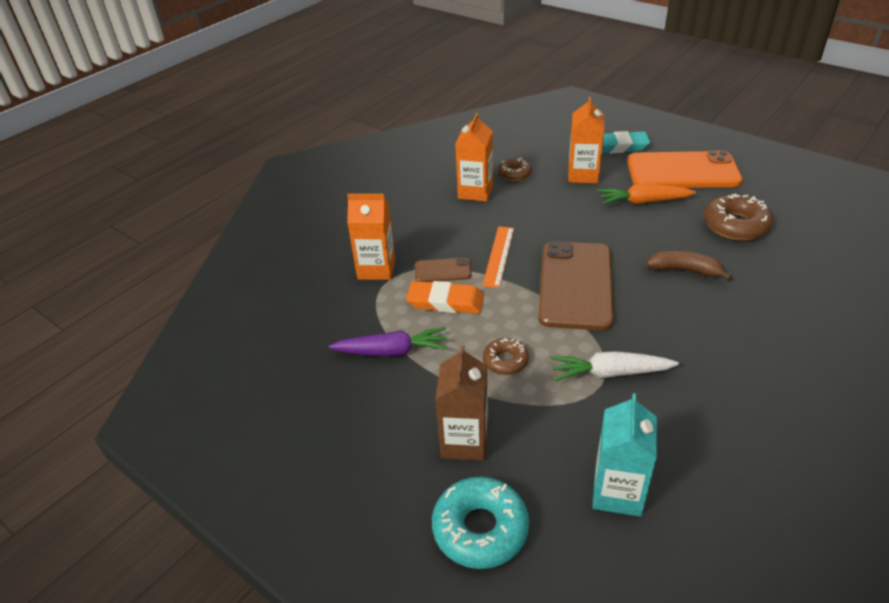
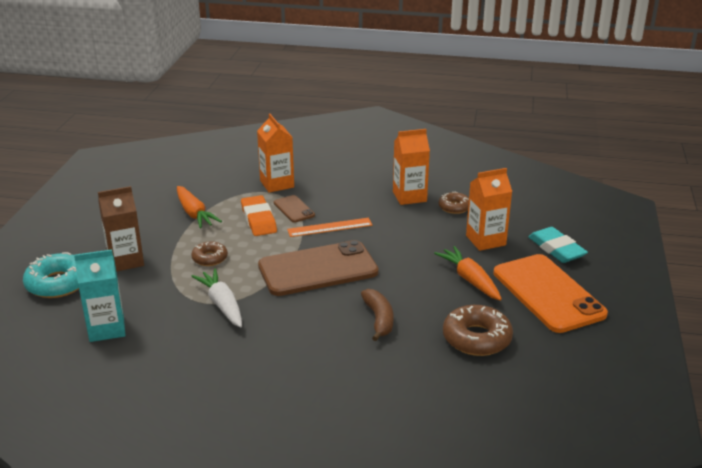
camera: 60 degrees right, 10 degrees down
(392, 351) = (194, 214): purple carrot -> orange carrot

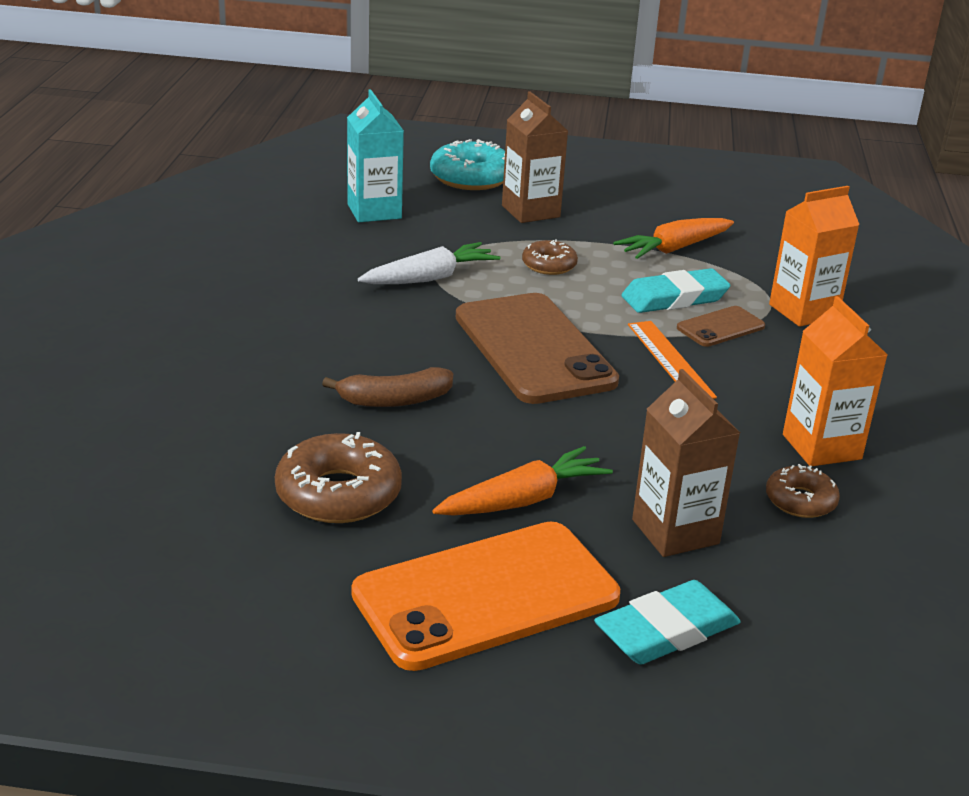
camera: 85 degrees right, 0 degrees up
(258, 219) = (674, 298): orange eraser -> turquoise eraser
(485, 240) = (675, 531): orange carton -> brown carton

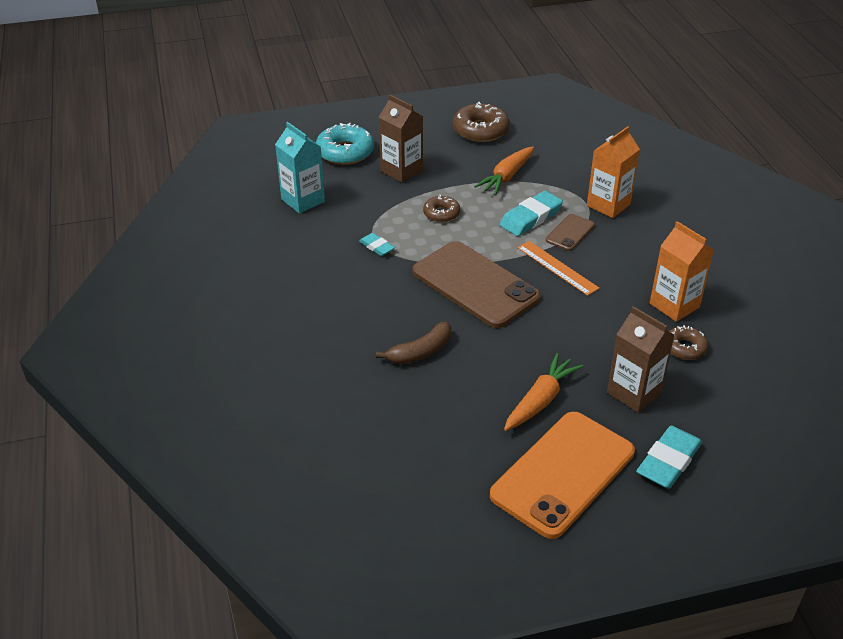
camera: 20 degrees left, 10 degrees up
(338, 493) = (435, 433): brown donut -> brown donut (480, 130)
(430, 278) = (377, 247): white carrot -> turquoise eraser

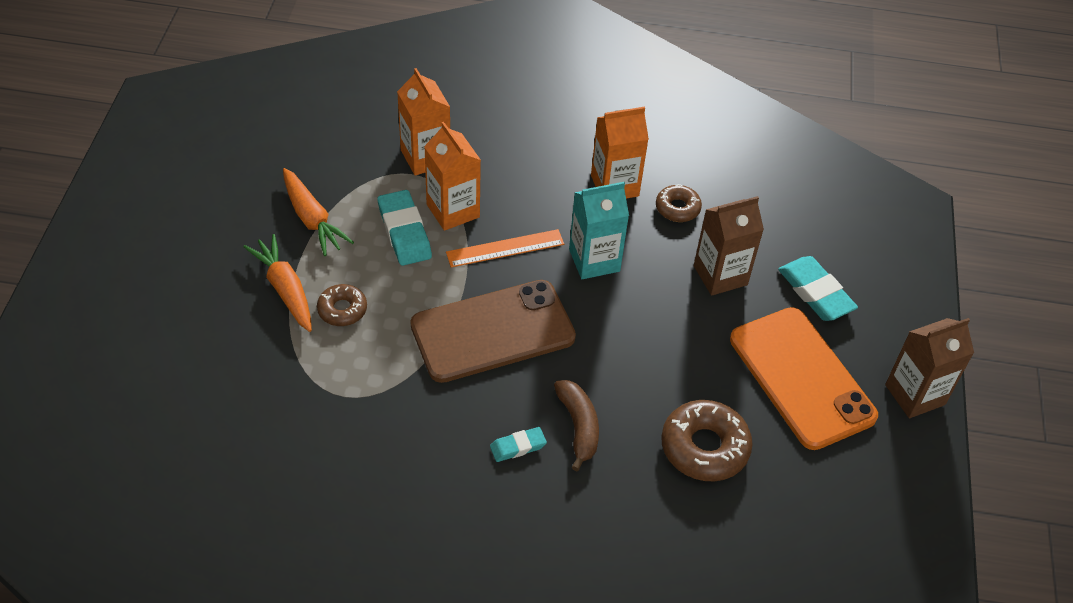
camera: 70 degrees left, 10 degrees up
(303, 200) = (215, 445): turquoise carton -> turquoise carton (594, 260)
(345, 152) = (136, 359): turquoise donut -> none
(377, 247) = (367, 399): turquoise eraser -> turquoise eraser (518, 446)
(401, 171) = (225, 315): brown carton -> brown carton (914, 395)
(480, 130) = (196, 202): brown donut -> brown donut (704, 447)
(541, 400) = (698, 352): orange carrot -> orange carrot (285, 289)
(570, 233) = (453, 211): brown phone -> orange carton

